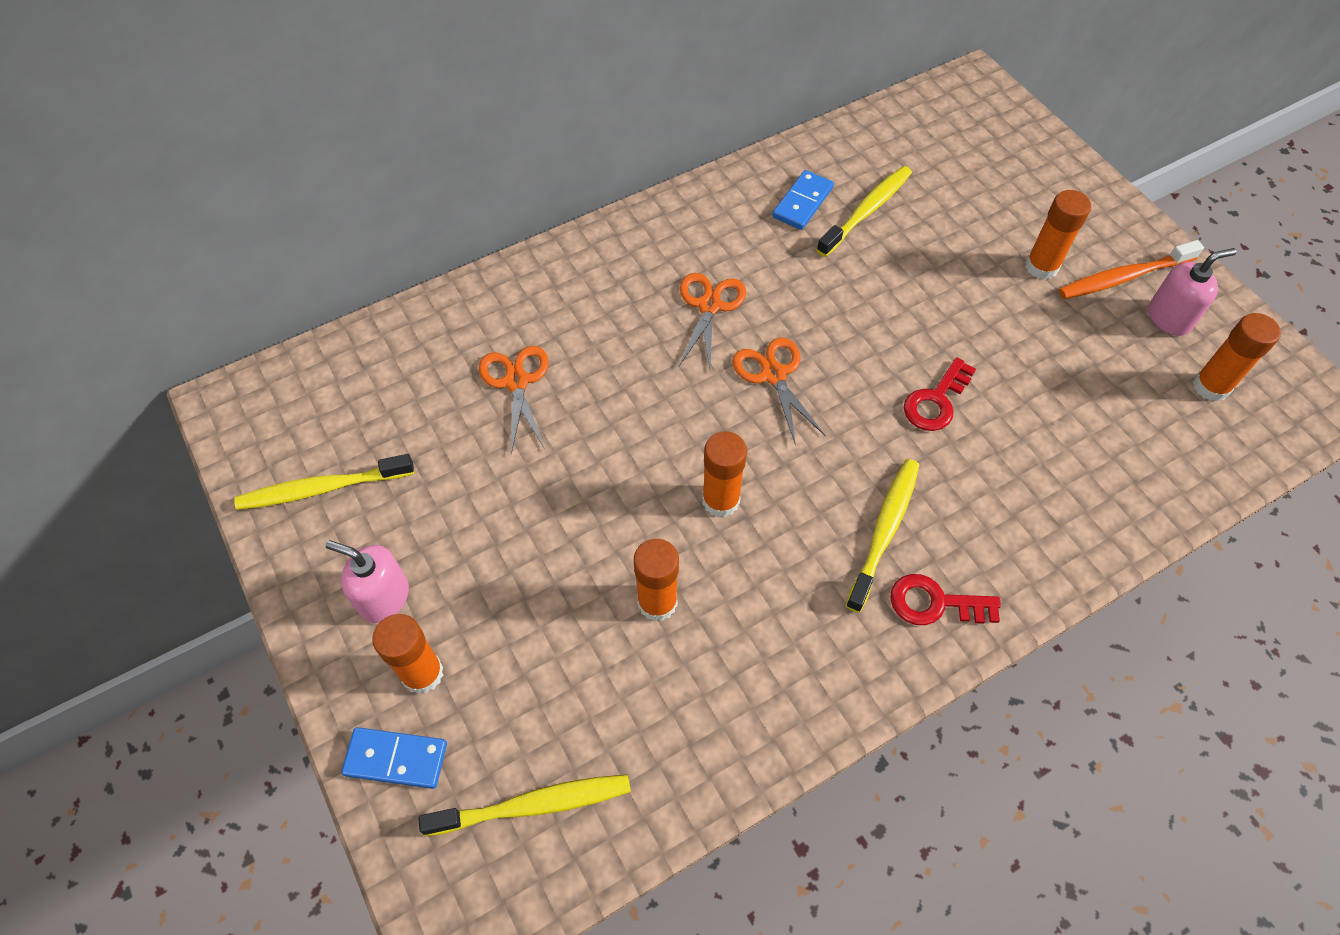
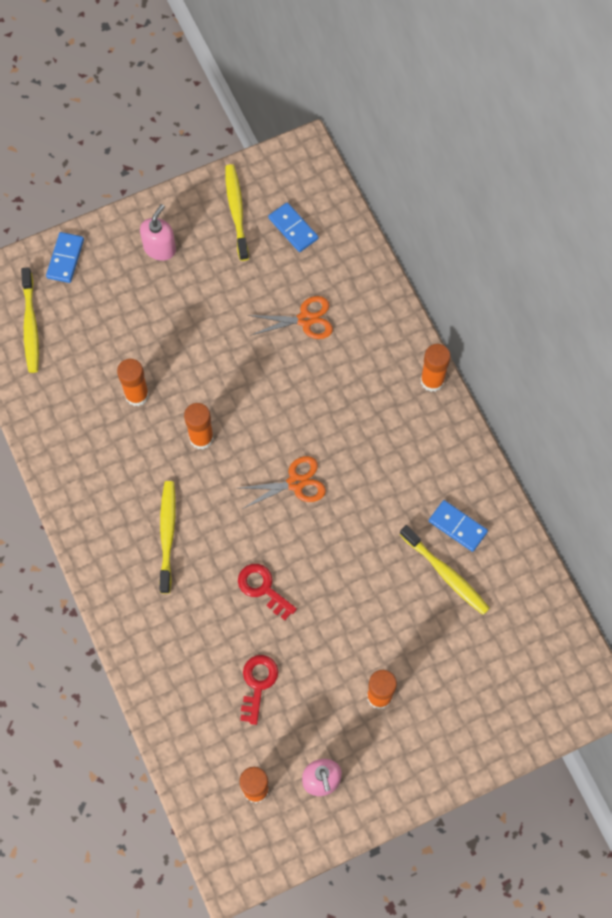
camera: 95 degrees right, 10 degrees up
(361, 408) = (293, 228): none -> blue domino
(422, 673) = (111, 270): orange glue stick -> orange glue stick (432, 380)
(709, 306) = (360, 447): orange scissors -> none
(884, 531) = (167, 534): yellow toothbrush -> yellow toothbrush turned 120 degrees counterclockwise
(935, 603) = (114, 555): red key -> red key (258, 684)
(1123, 277) = (363, 757): orange toothbrush -> none

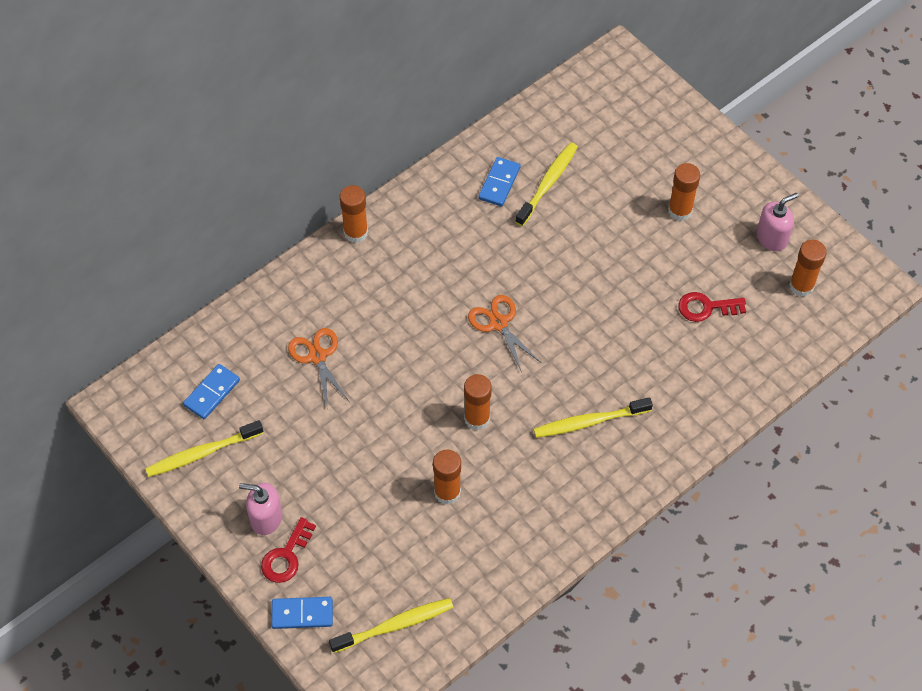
camera: 105 degrees left, 10 degrees down
(263, 588) = (614, 325): red key -> red key (286, 556)

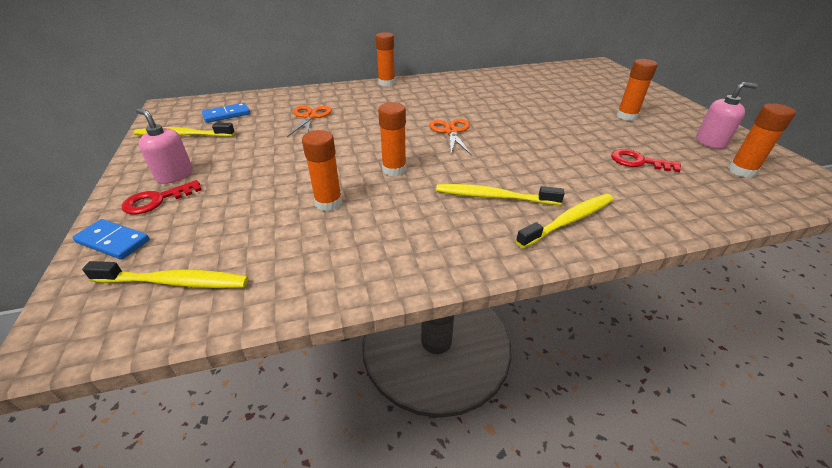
camera: 25 degrees right, 20 degrees down
(499, 183) = (493, 85): blue domino -> none
(548, 183) = (527, 90): yellow toothbrush -> yellow toothbrush (568, 220)

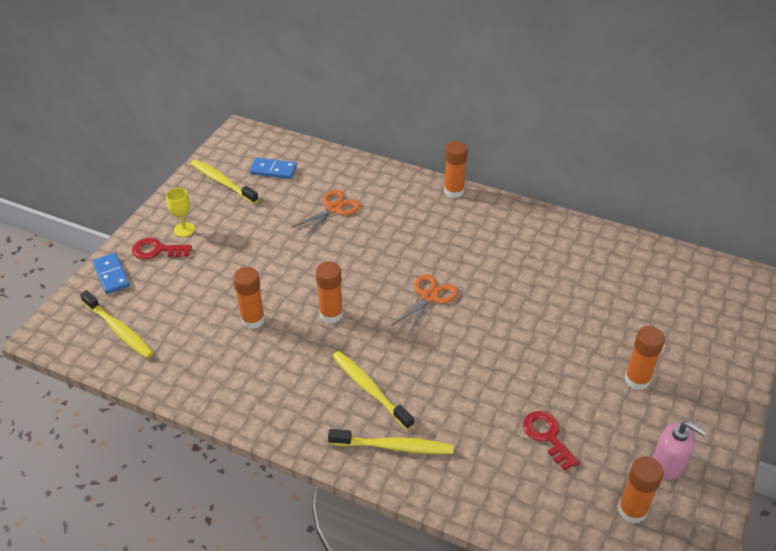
camera: 40 degrees right, 5 degrees up
(175, 175) = (184, 229): pink soap dispenser -> yellow goblet

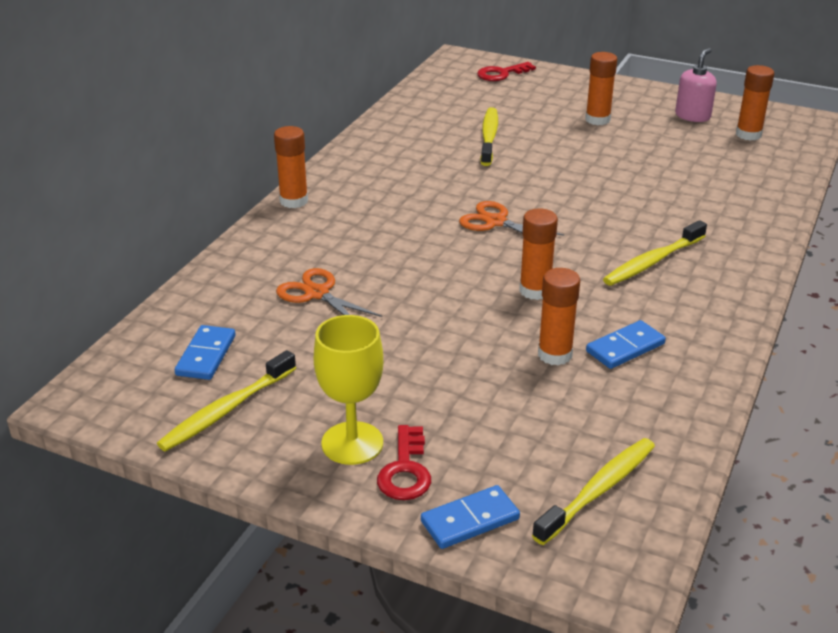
camera: 90 degrees left, 10 degrees down
(184, 229) = (352, 443): yellow goblet -> yellow goblet, size x1.65
(255, 358) = (625, 348): none -> blue domino
(394, 446) = (728, 246): yellow toothbrush -> yellow toothbrush (489, 137)
(547, 436) = (682, 165): red key -> red key (501, 74)

